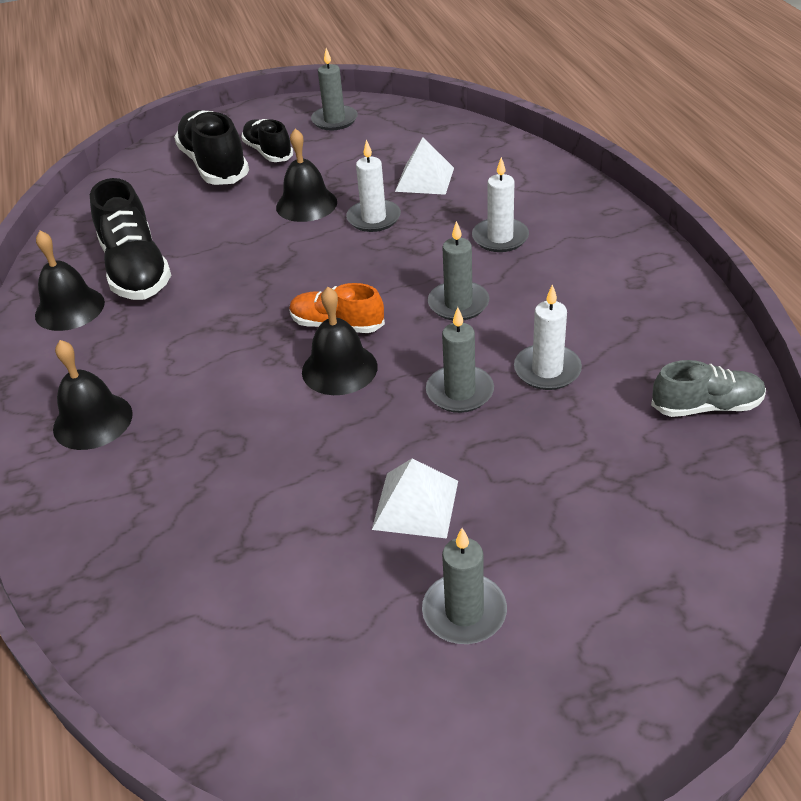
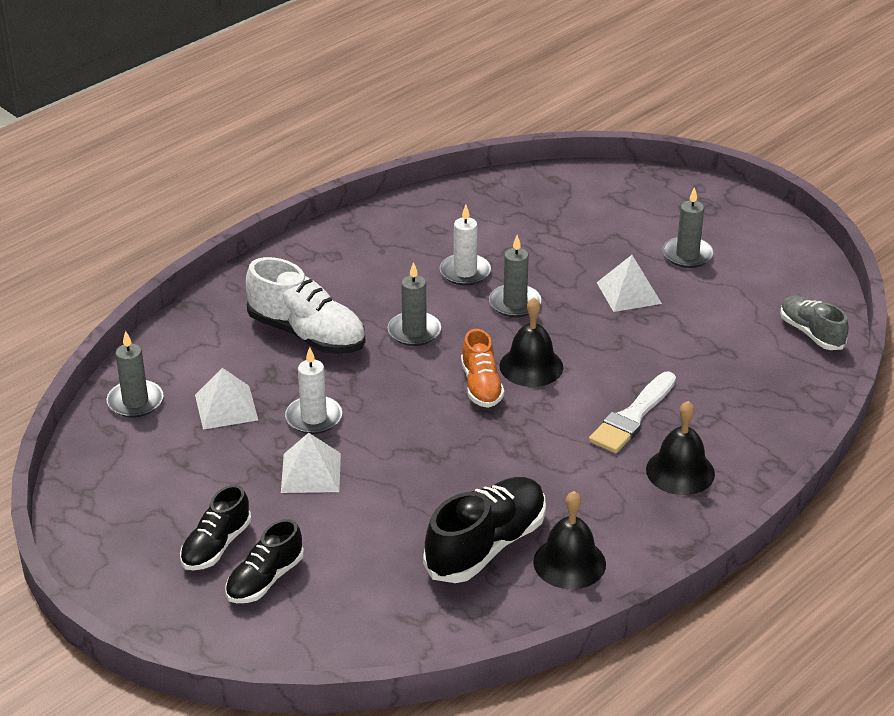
camera: 120 degrees left, 5 degrees down
(198, 417) = (632, 417): none -> white brush
(214, 165) = (265, 579): black shoe -> black shoe, size x0.62
(306, 204) = (311, 472): black bell -> white pyramid
(334, 120) = (119, 518): grey candle -> grey candle (135, 401)
(500, 238) = (307, 334): white candle -> white shoe
(706, 406) = (457, 205): grey shoe -> grey shoe (811, 333)

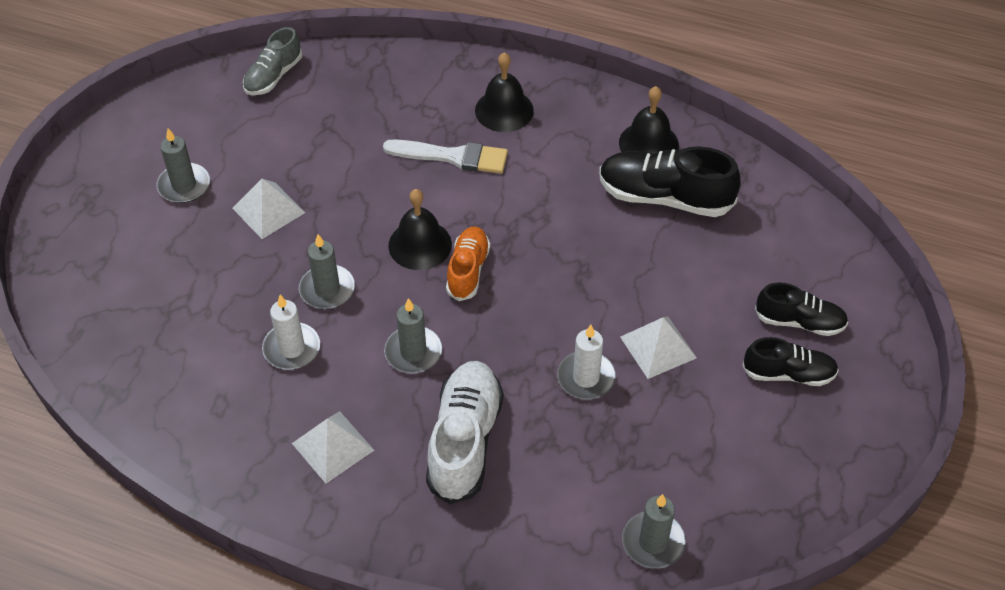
camera: 115 degrees left, 15 degrees up
(226, 407) = (613, 456): white pyramid -> white pyramid (333, 446)
(481, 386) = (468, 270): orange shoe -> orange shoe turned 45 degrees counterclockwise

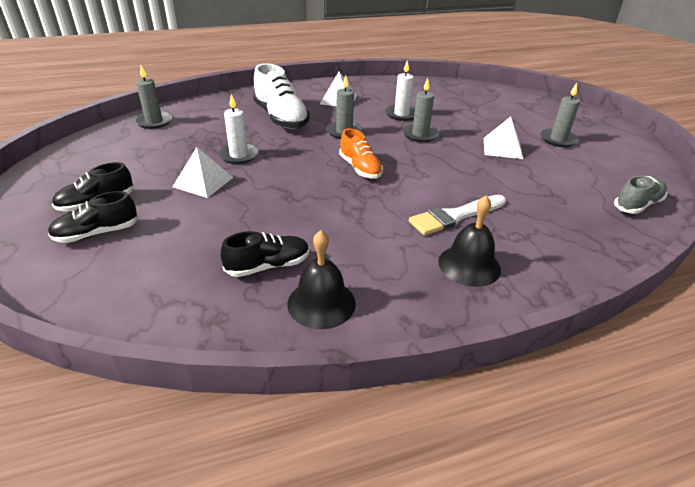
camera: 140 degrees right, 15 degrees down
(273, 76) = (637, 205): grey shoe -> grey shoe turned 60 degrees clockwise
(420, 245) = (403, 167): black bell -> none
(665, 197) = (268, 266): black shoe -> black shoe, size x0.62

